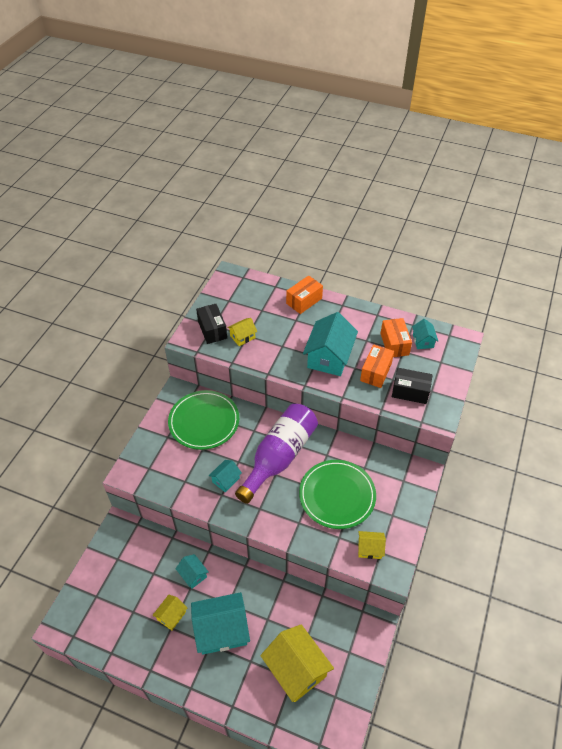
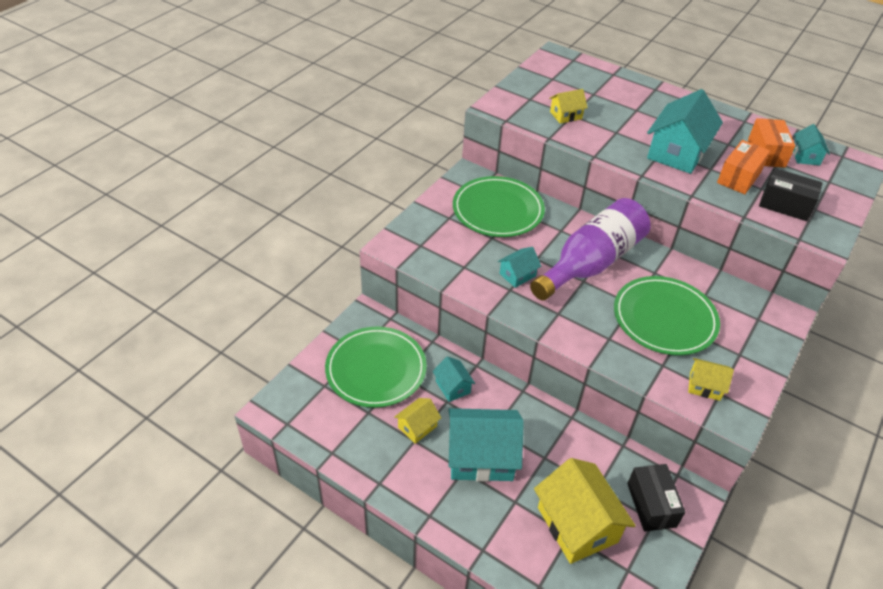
camera: 10 degrees right, 5 degrees down
(133, 572) = (376, 369): none -> green plate
(212, 330) = (528, 103): black box -> black box (651, 505)
(304, 301) = (649, 93): orange box -> none

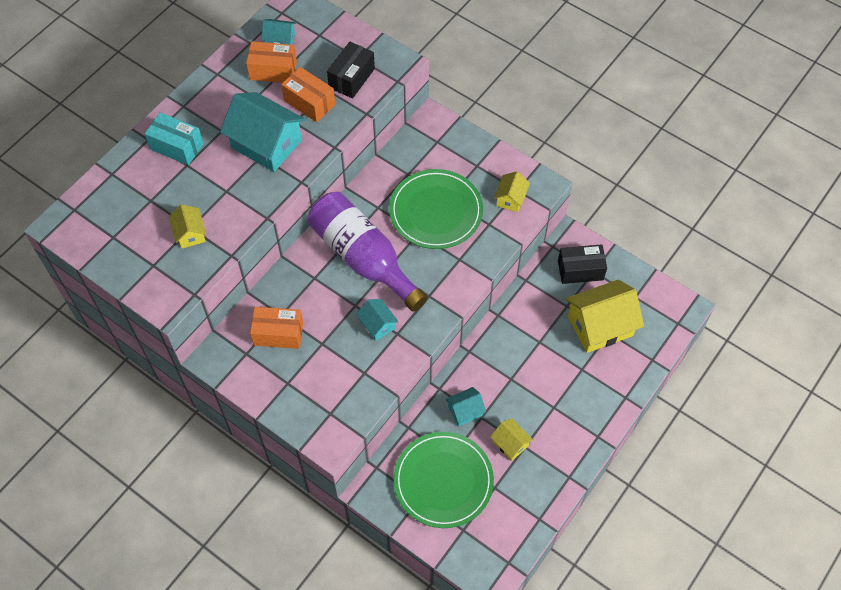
camera: 85 degrees left, 15 degrees up
(481, 457) = (540, 392): turquoise house -> none
(498, 210) = (278, 333): green plate -> orange box
(653, 103) = (176, 146): none -> turquoise box

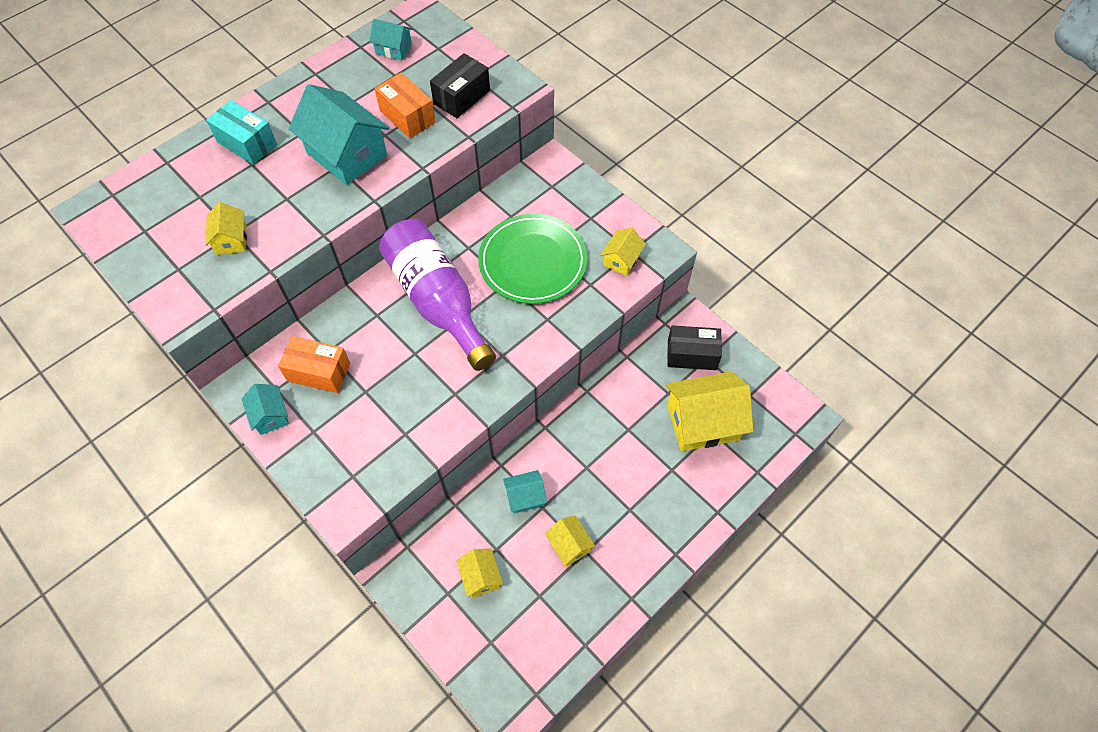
camera: 10 degrees right, 0 degrees up
(273, 71) = (377, 78): orange box -> none
(377, 325) = (434, 380): turquoise house -> turquoise house (270, 415)
(443, 481) = (481, 577): green plate -> yellow house

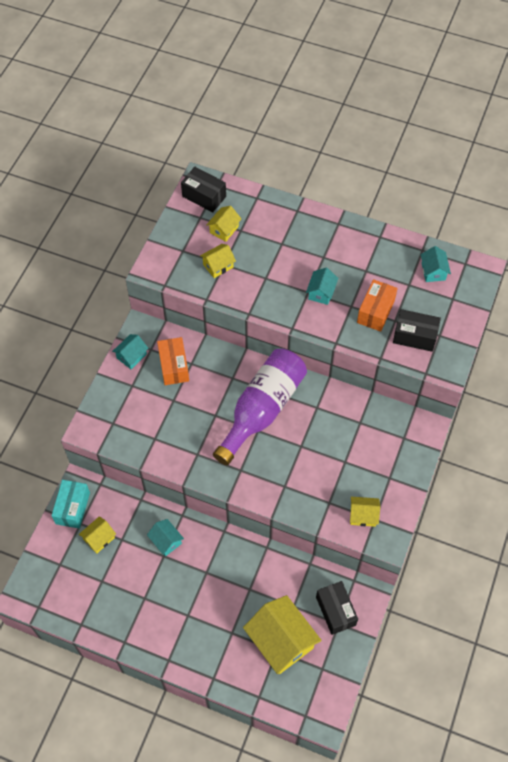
camera: 65 degrees right, 0 degrees up
(116, 214) = (204, 196): none -> black box
(247, 143) = (296, 231): turquoise box -> turquoise box (72, 508)
(347, 154) = (321, 292): turquoise house -> turquoise house, size x0.50
(532, 261) = (328, 455): green plate -> none
(569, 545) = (144, 585): yellow house -> yellow house (224, 229)

